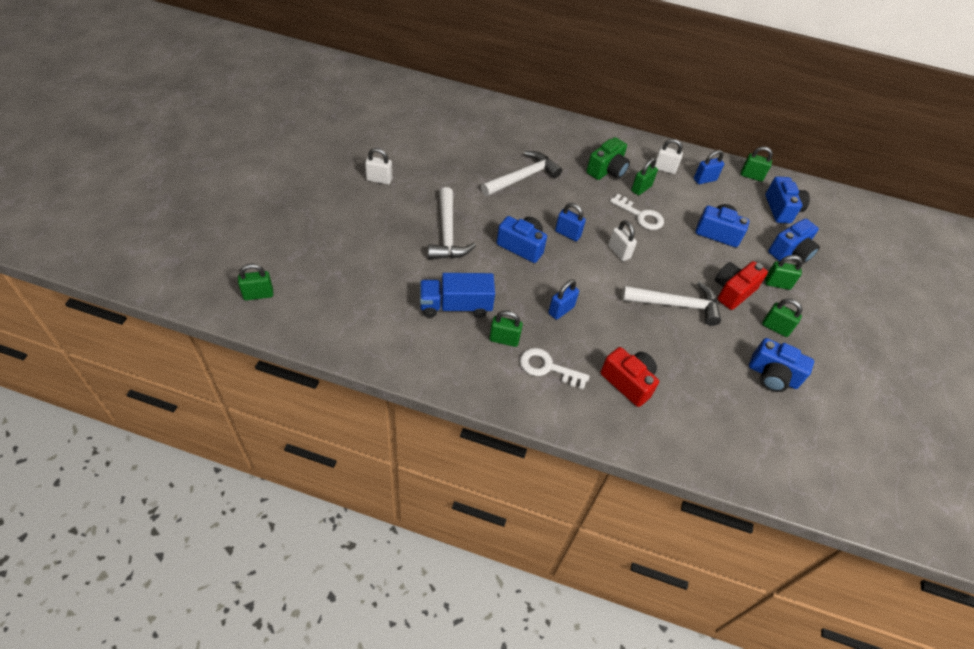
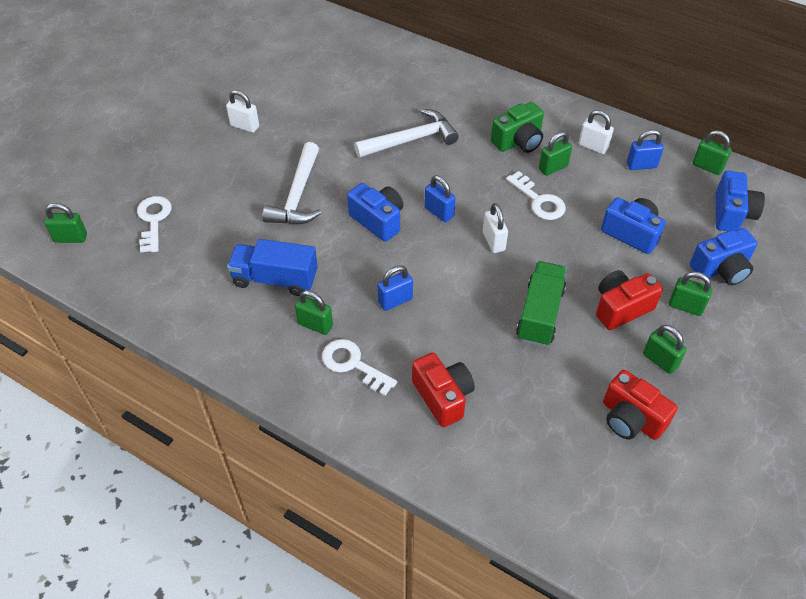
camera: 20 degrees right, 0 degrees up
(329, 269) = (153, 220): none -> white key
(675, 305) = (540, 314): white hammer -> green truck
(772, 376) = (631, 419): blue camera -> red camera

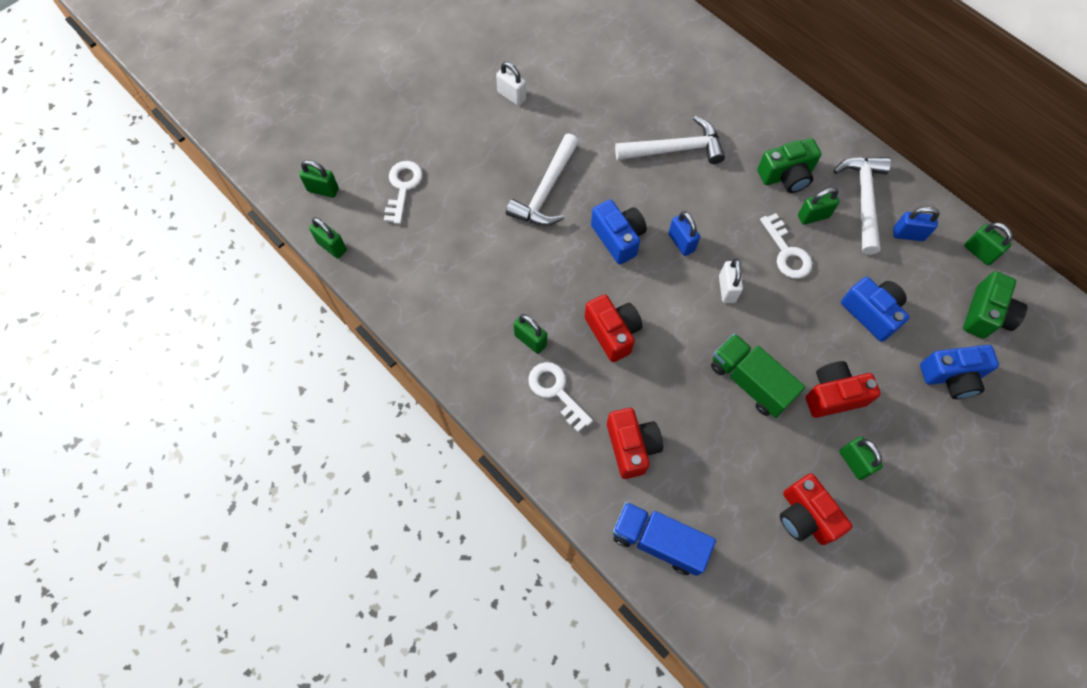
camera: 15 degrees right, 15 degrees up
(275, 279) = (504, 281): blue truck -> blue truck (658, 541)
(395, 301) = (612, 332): blue padlock -> red camera
(540, 314) = (750, 382): green truck -> green truck turned 75 degrees counterclockwise
(593, 146) = (863, 200): white padlock -> white hammer
(685, 306) = (899, 410): green padlock -> green padlock (332, 246)
(732, 213) = (986, 315): blue camera -> green camera

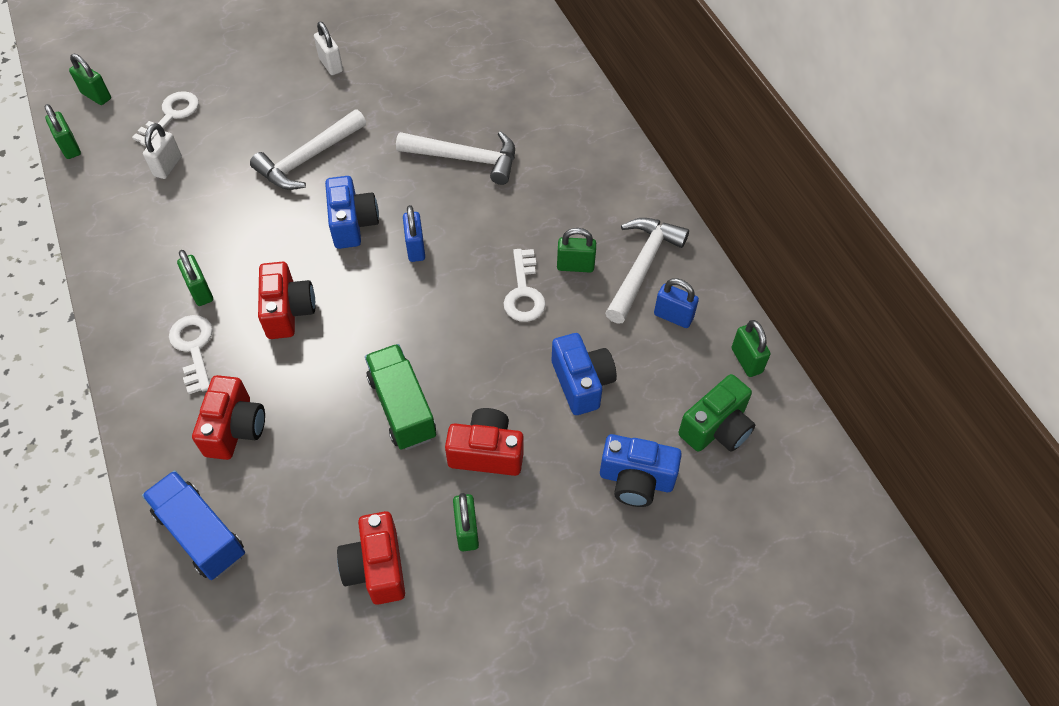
camera: 20 degrees right, 10 degrees down
(727, 289) = (436, 308): white padlock -> white padlock (168, 166)
(786, 176) = (569, 218): green camera -> none

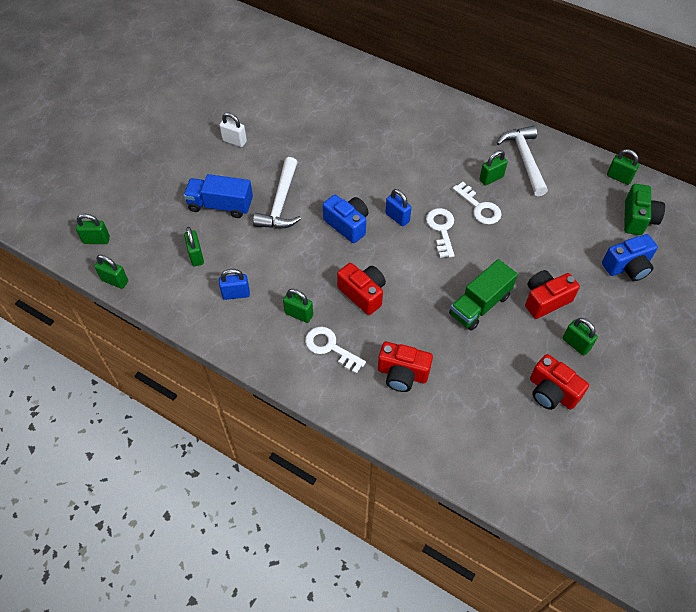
camera: 35 degrees left, 0 degrees up
(168, 166) = (196, 256): white padlock -> green padlock
(171, 116) = (163, 225): white key -> white key (441, 229)
(201, 534) = (444, 440): blue truck -> blue truck (220, 205)
(235, 428) = (402, 374): red camera -> red camera turned 135 degrees clockwise
(402, 407) = (480, 305): green truck -> green truck turned 75 degrees counterclockwise
(465, 159) = (373, 153): white hammer -> none
(582, 383) = (555, 236): blue camera -> none
(673, 316) = (564, 176): blue padlock -> blue padlock (236, 294)

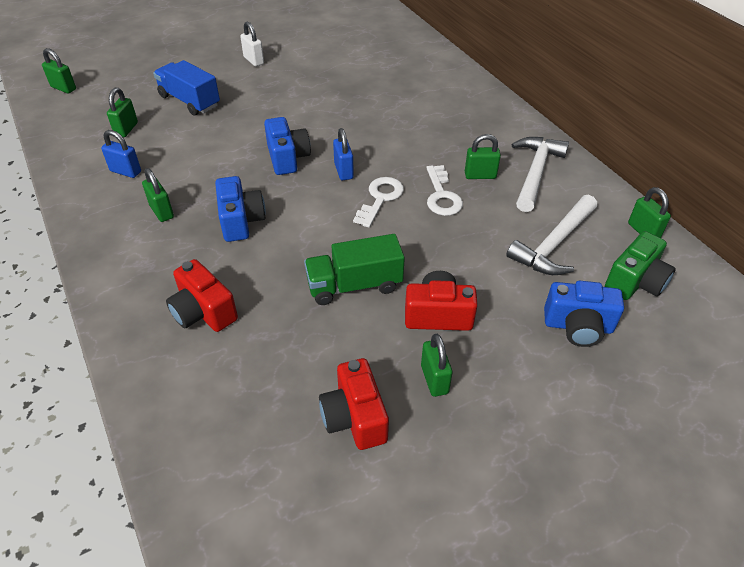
camera: 30 degrees right, 10 degrees down
(115, 281) = (42, 121): green padlock -> none
(281, 203) = (244, 118): white hammer -> white hammer (554, 244)
(330, 347) = (159, 253): white key -> none
(363, 294) = (241, 221): red camera -> blue camera

